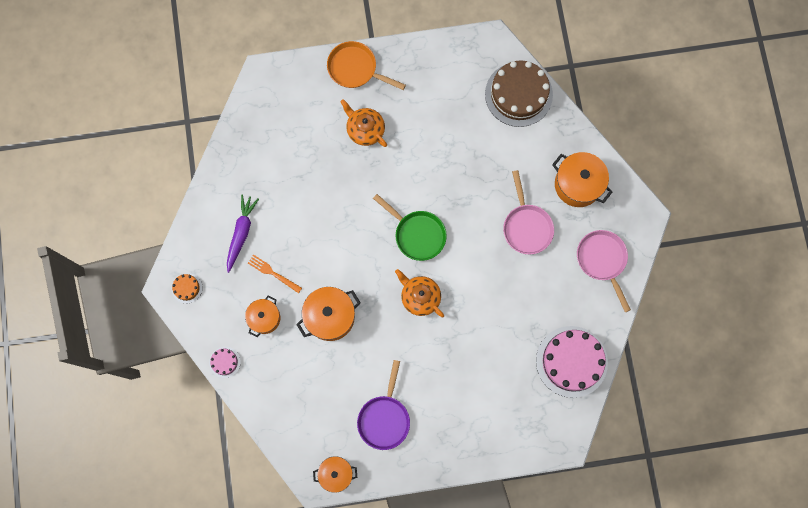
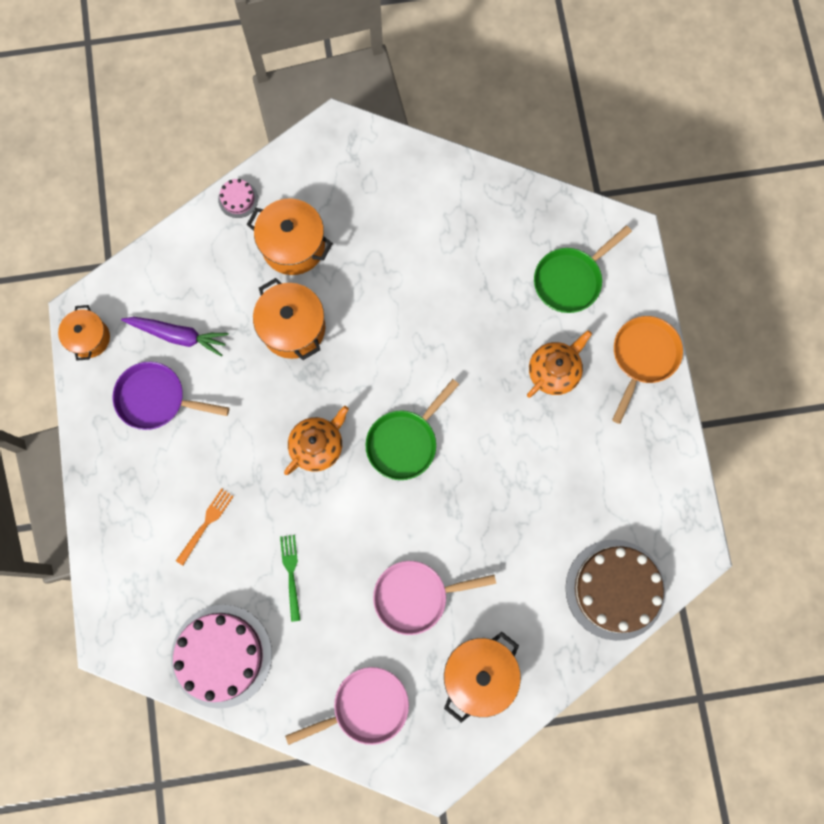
camera: 90 degrees right, 0 degrees up
(187, 288) = (335, 150): orange cake -> none
(241, 233) = (406, 214): purple carrot -> purple carrot (178, 336)
(264, 318) = (293, 246): orange pot -> orange pot, size x1.54
(272, 273) = (353, 254): orange fork -> orange fork (206, 523)
(297, 116) = (570, 280): none -> green pan
(513, 314) = (291, 573): none -> green fork

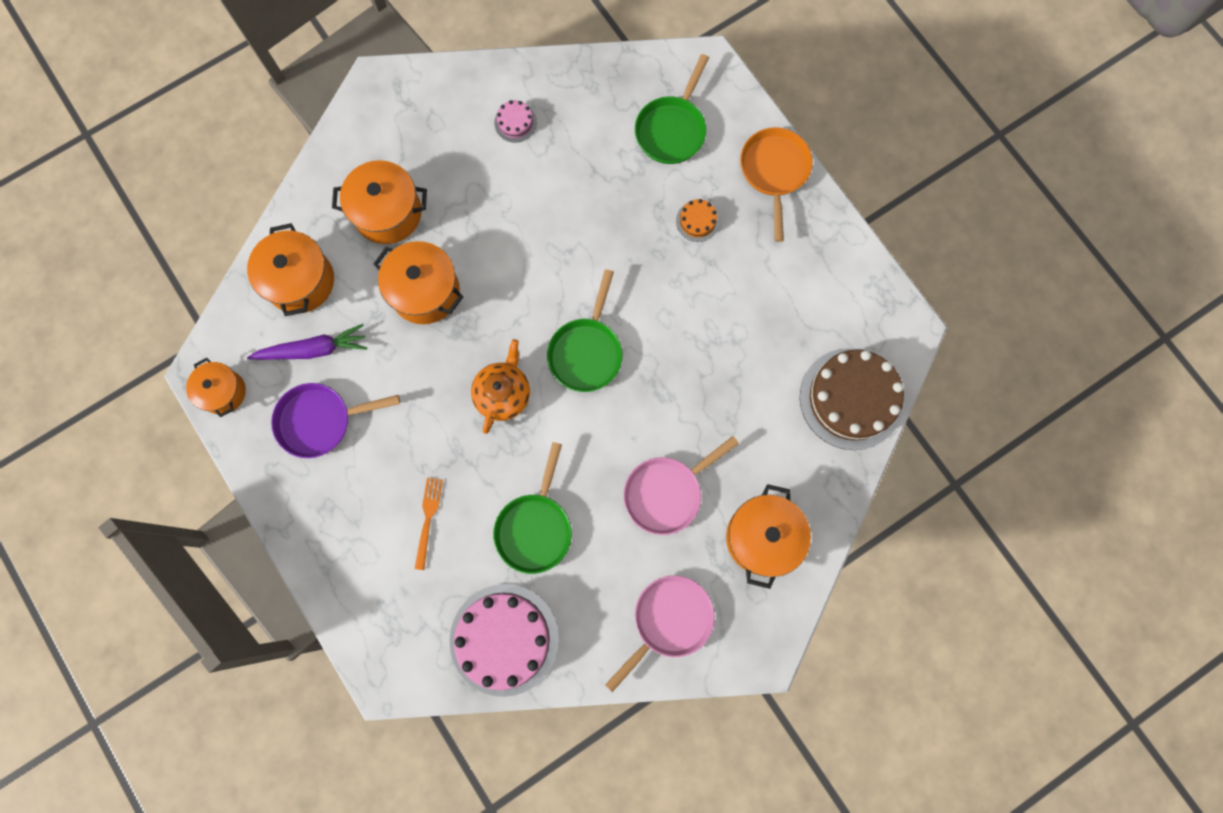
camera: 25 degrees left, 0 degrees up
(194, 272) = (300, 281): none -> orange pot
(238, 199) = (311, 192): pink cake -> pink cake (515, 122)
(291, 573) = (535, 528): green fork -> green pan
(554, 371) = (697, 221): orange teapot -> orange cake

